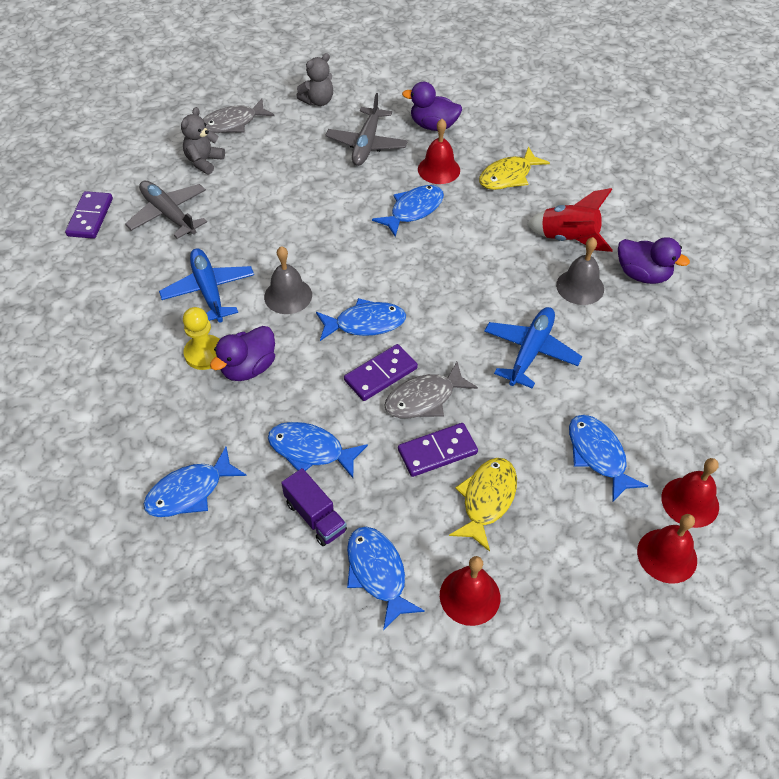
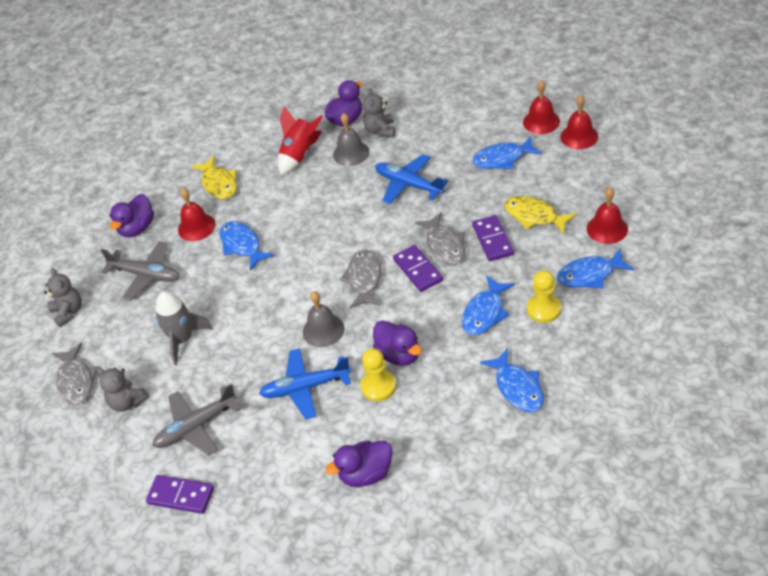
camera: 75 degrees left, 5 degrees down
(90, 354) = (365, 474): none -> purple duck
(279, 186) = (183, 339): none -> grey rocket
(315, 516) = (543, 309): purple truck -> yellow pawn
(365, 323) = (364, 279): blue fish -> grey fish
(629, 312) = (380, 130): none -> grey teddy bear

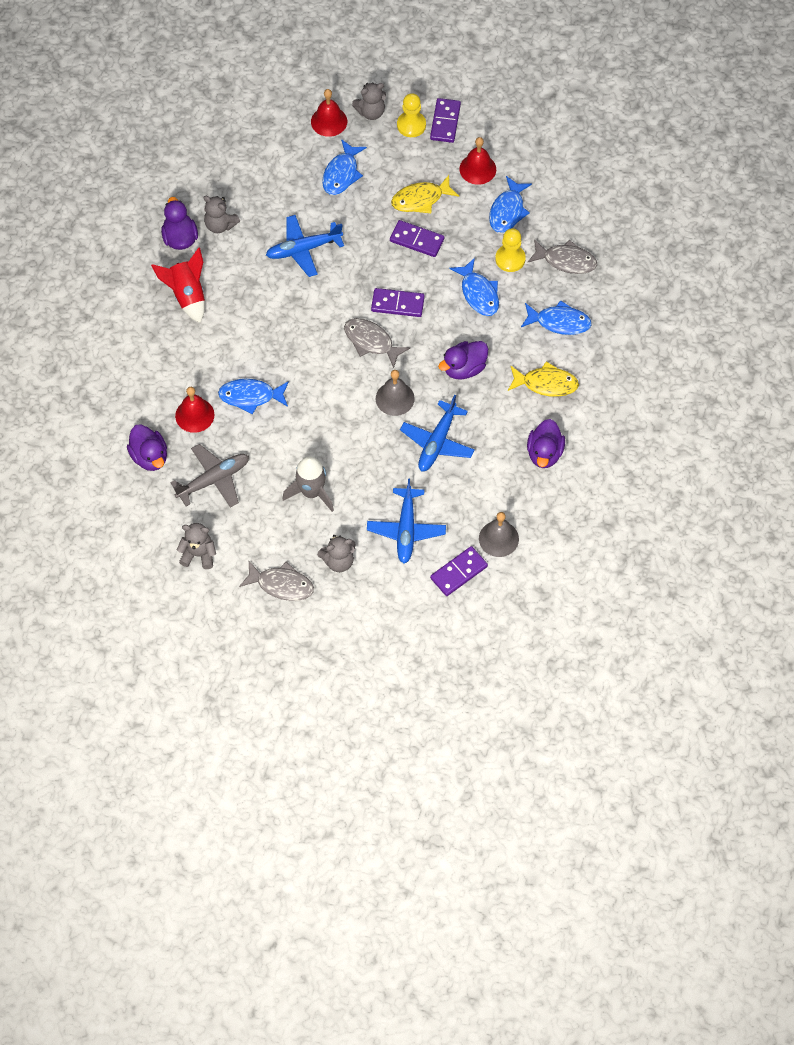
camera: 60 degrees left, 15 degrees up
(196, 427) = (406, 530): grey plane -> blue plane
(219, 184) = (159, 370): yellow fish -> yellow fish (546, 383)
(351, 153) = (224, 261): grey bell -> grey bell (498, 538)
(378, 386) = (480, 399): yellow pawn -> yellow pawn (411, 125)
(399, 354) = (464, 368): purple duck -> purple duck turned 150 degrees clockwise
(444, 245) = (391, 271): grey fish -> grey fish (566, 261)
(579, 136) = (371, 112): red bell -> grey teddy bear
(626, 180) = (445, 122): none -> purple domino

